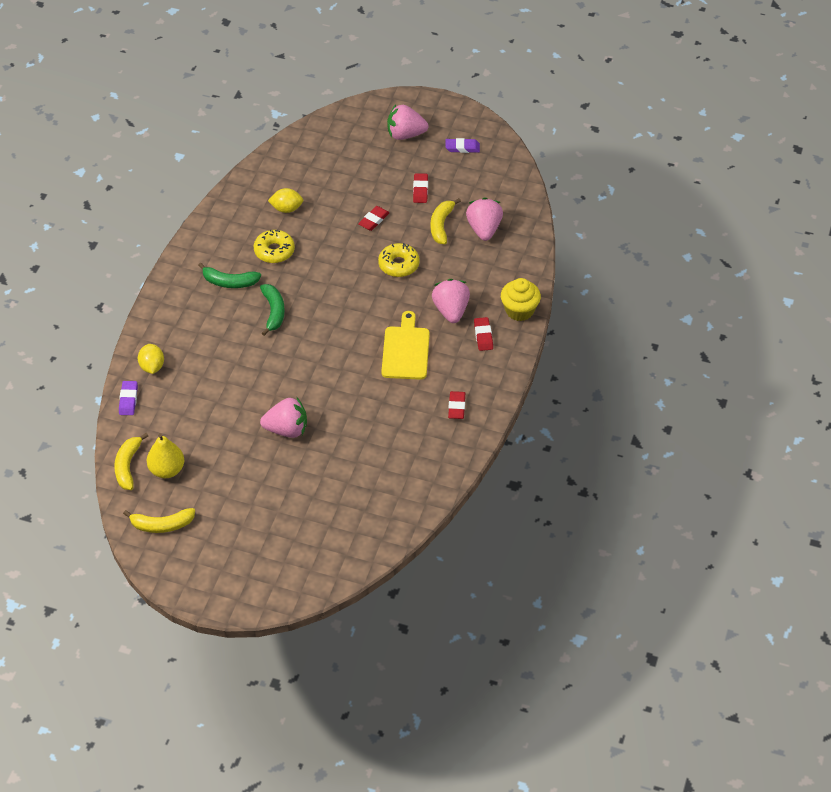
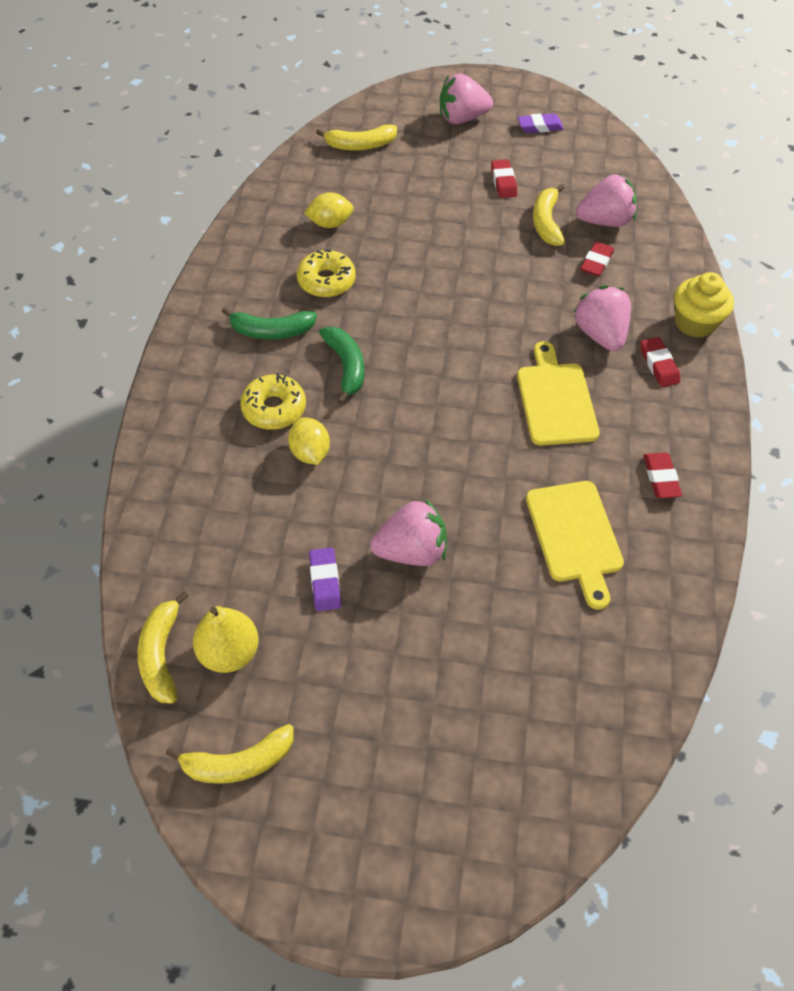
camera: 10 degrees left, 5 degrees up
(128, 400) = (146, 535): purple eraser -> purple eraser (325, 581)
(152, 367) = (176, 474): yellow lemon -> yellow lemon (310, 452)
(323, 149) = (360, 145): none -> yellow banana
(373, 220) = (453, 225): red eraser -> red eraser (596, 262)
(389, 434) = (574, 536): none -> yellow cutting board
(398, 265) = (506, 280): yellow donut -> yellow donut (274, 408)
(484, 229) = (604, 221): pink strawberry -> pink strawberry turned 90 degrees clockwise

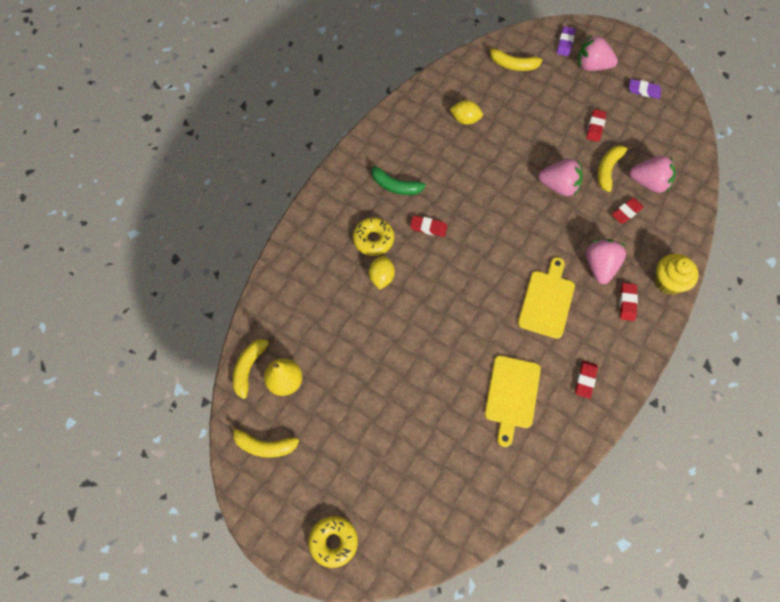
camera: 25 degrees right, 10 degrees up
(325, 581) = (354, 362): purple eraser -> purple eraser (565, 43)
(326, 281) = (444, 161): yellow donut -> yellow donut (333, 542)
(346, 366) = (428, 227): green banana -> red eraser
(411, 551) = (411, 364): pink strawberry -> pink strawberry (559, 186)

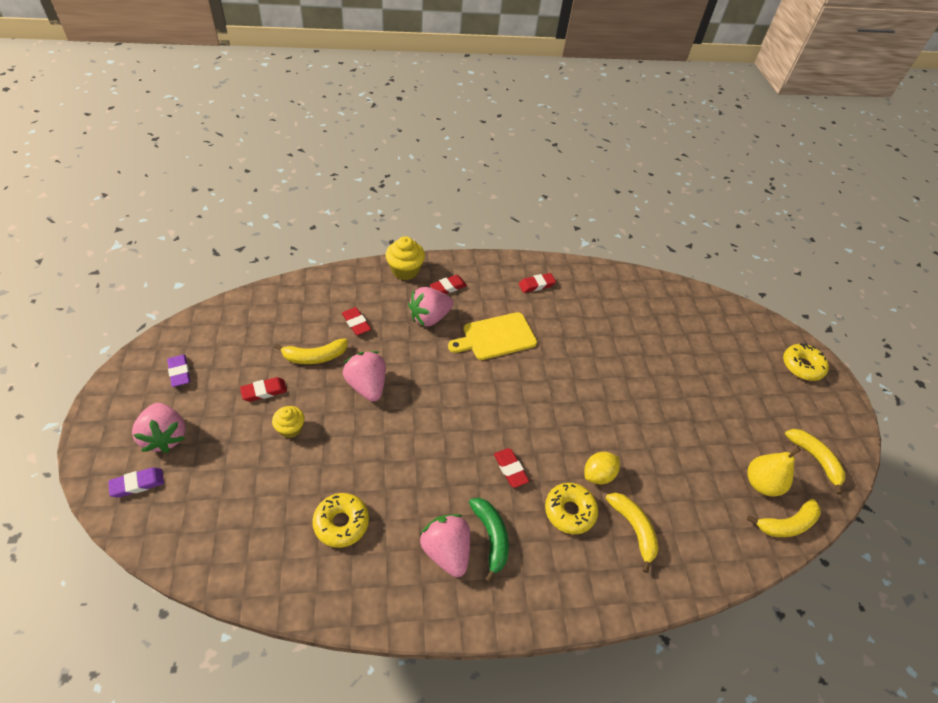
camera: 135 degrees left, 15 degrees down
(465, 119) = (341, 523): yellow lemon -> yellow donut
(511, 395) = (594, 321): yellow cutting board -> none
(512, 64) = (212, 523): yellow banana -> yellow banana (633, 529)
(553, 127) = (290, 428): none -> yellow cupcake
(626, 212) = (356, 323): red eraser -> red eraser turned 45 degrees clockwise
(649, 183) = (308, 320): pink strawberry -> pink strawberry (446, 551)

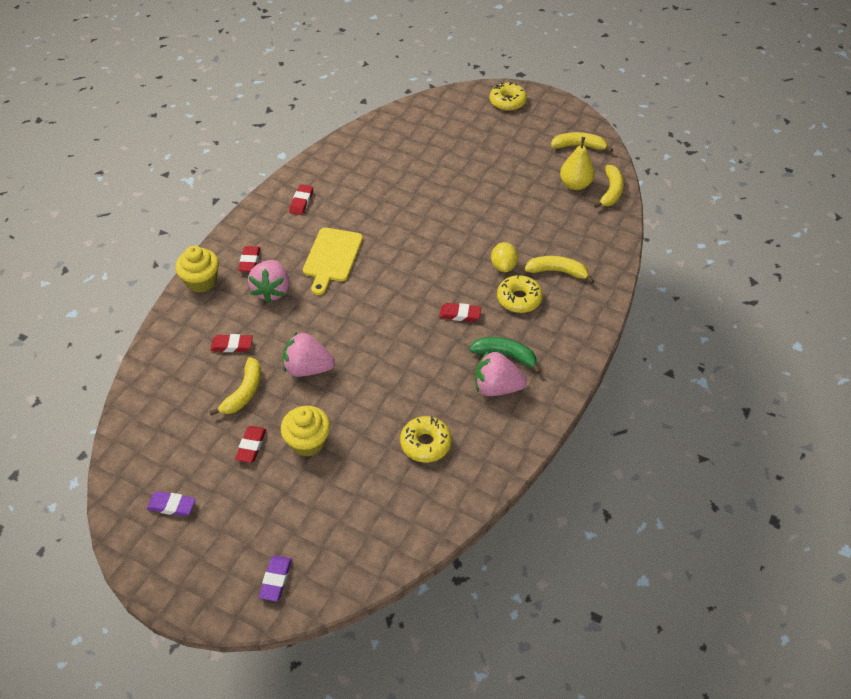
camera: 50 degrees left, 0 degrees up
(165, 436) = (240, 541): pink strawberry -> none
(290, 428) = (308, 442): yellow cupcake -> yellow cupcake, size x1.54

